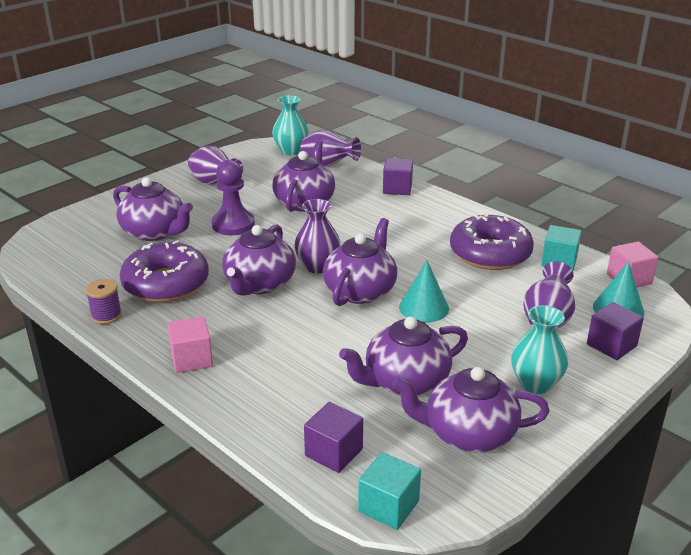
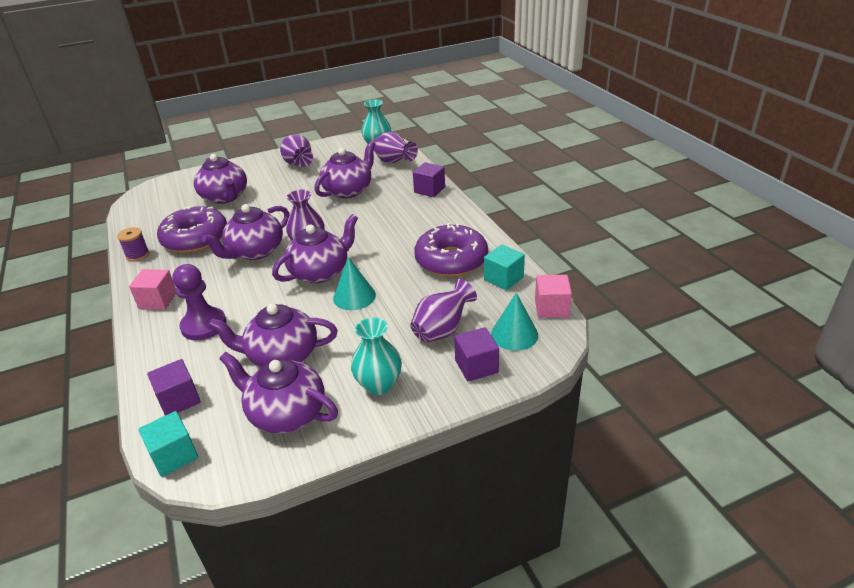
camera: 25 degrees right, 5 degrees up
(233, 224) = (281, 200): purple pawn -> purple pawn (204, 325)

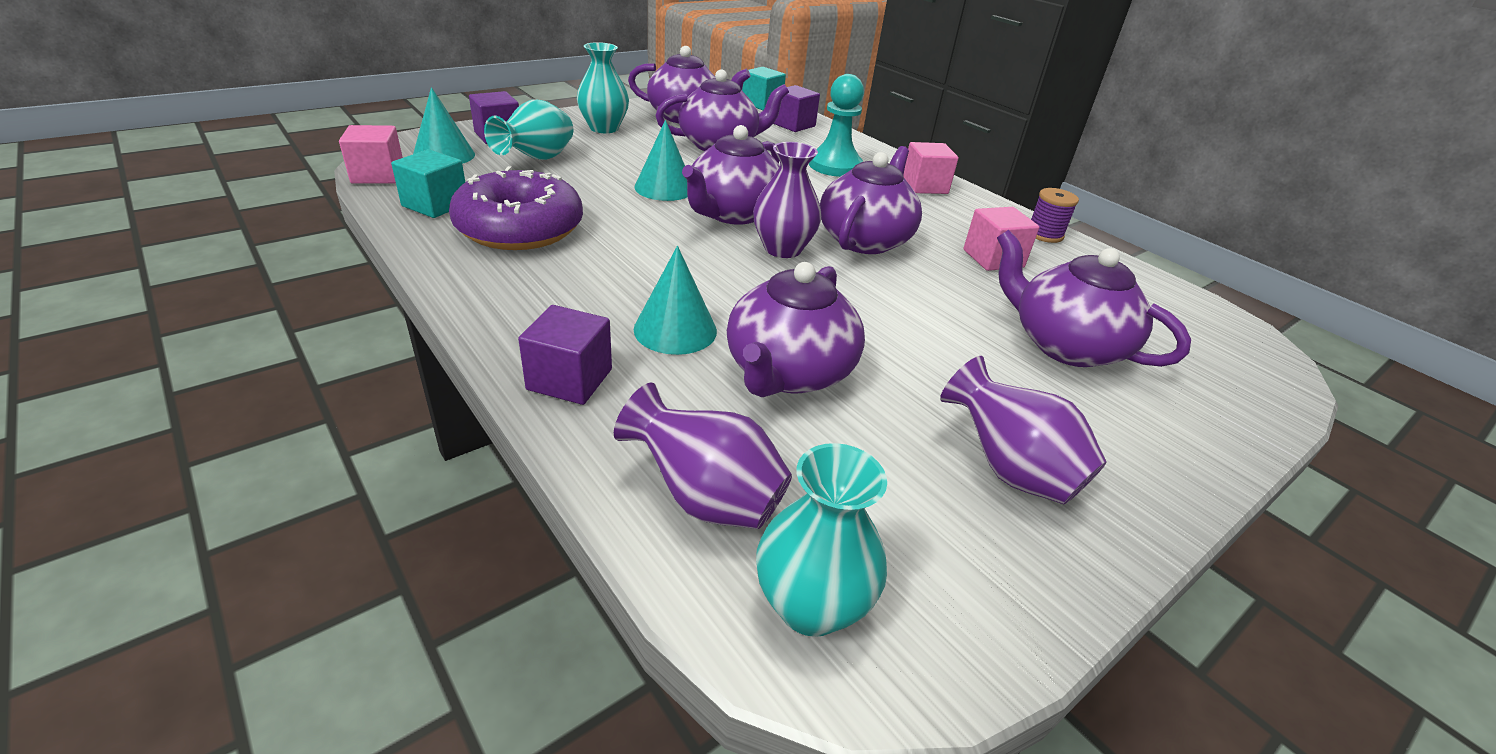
camera: 160 degrees right, 0 degrees up
(195, 238) = (993, 258): purple donut -> pink cube
(204, 325) = (835, 166): purple pawn -> turquoise pawn
(385, 205) = (675, 330): none -> turquoise cone
(442, 330) = (537, 159): purple vase -> turquoise vase

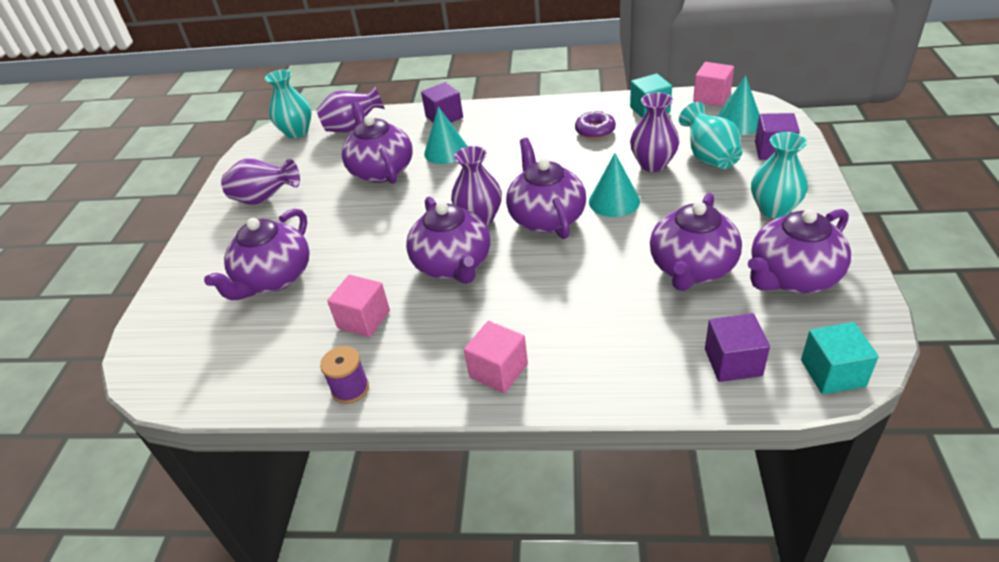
camera: 140 degrees right, 5 degrees up
(520, 228) = (595, 130): purple donut -> purple donut, size x0.50
(574, 182) = (653, 164): none -> purple vase
(835, 166) = (590, 328): turquoise pawn -> none
(1065, 345) = (274, 278): purple teapot -> purple teapot turned 120 degrees clockwise

